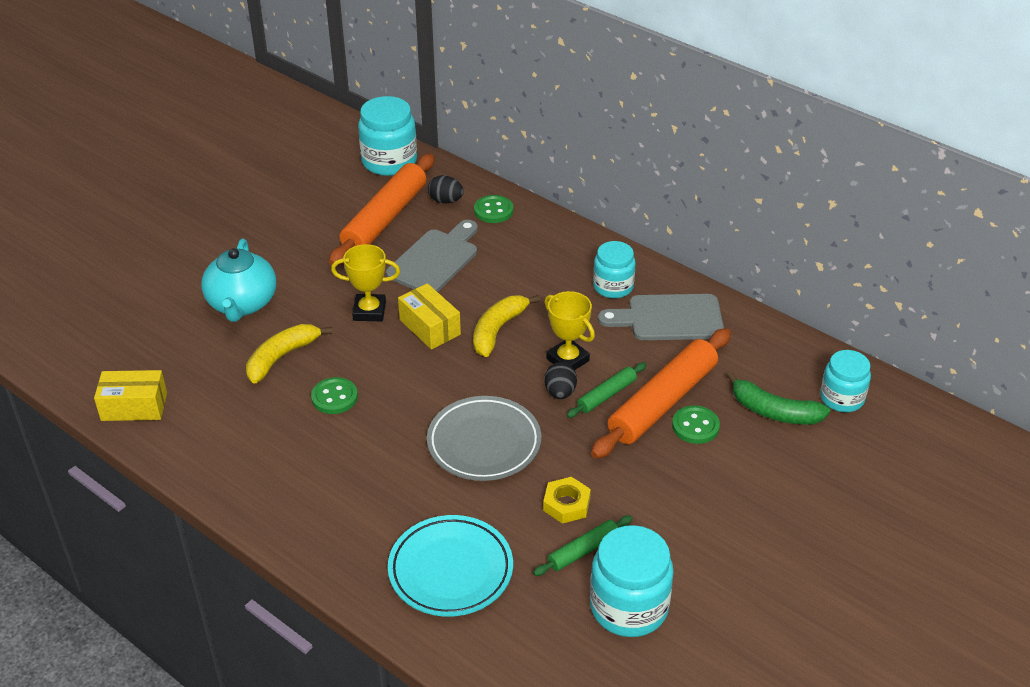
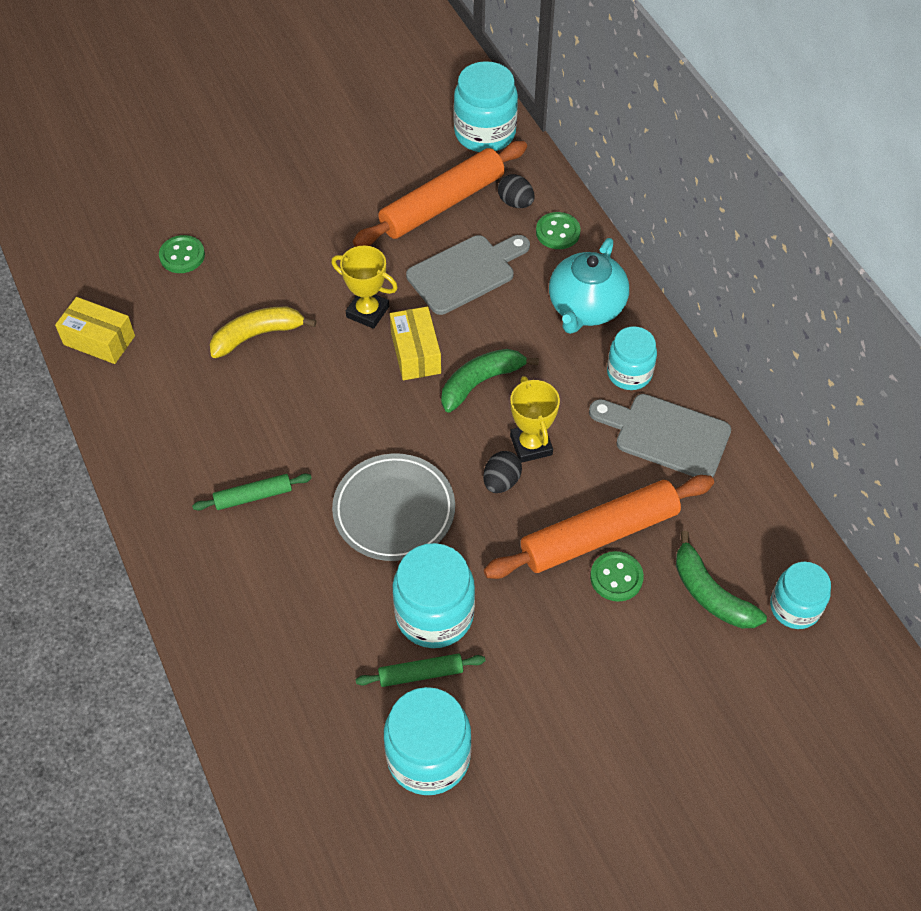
camera: 25 degrees right, 15 degrees up
(242, 304) = (253, 258): turquoise teapot -> turquoise teapot (585, 308)
(334, 397) = (282, 401): green button -> green button (182, 256)
(450, 570) = (285, 640): turquoise plate -> none
(498, 330) = (480, 382): yellow banana -> green banana
(566, 504) = (434, 614): yellow nut -> turquoise jar
(607, 395) = (546, 503): green rolling pin -> green rolling pin (253, 496)

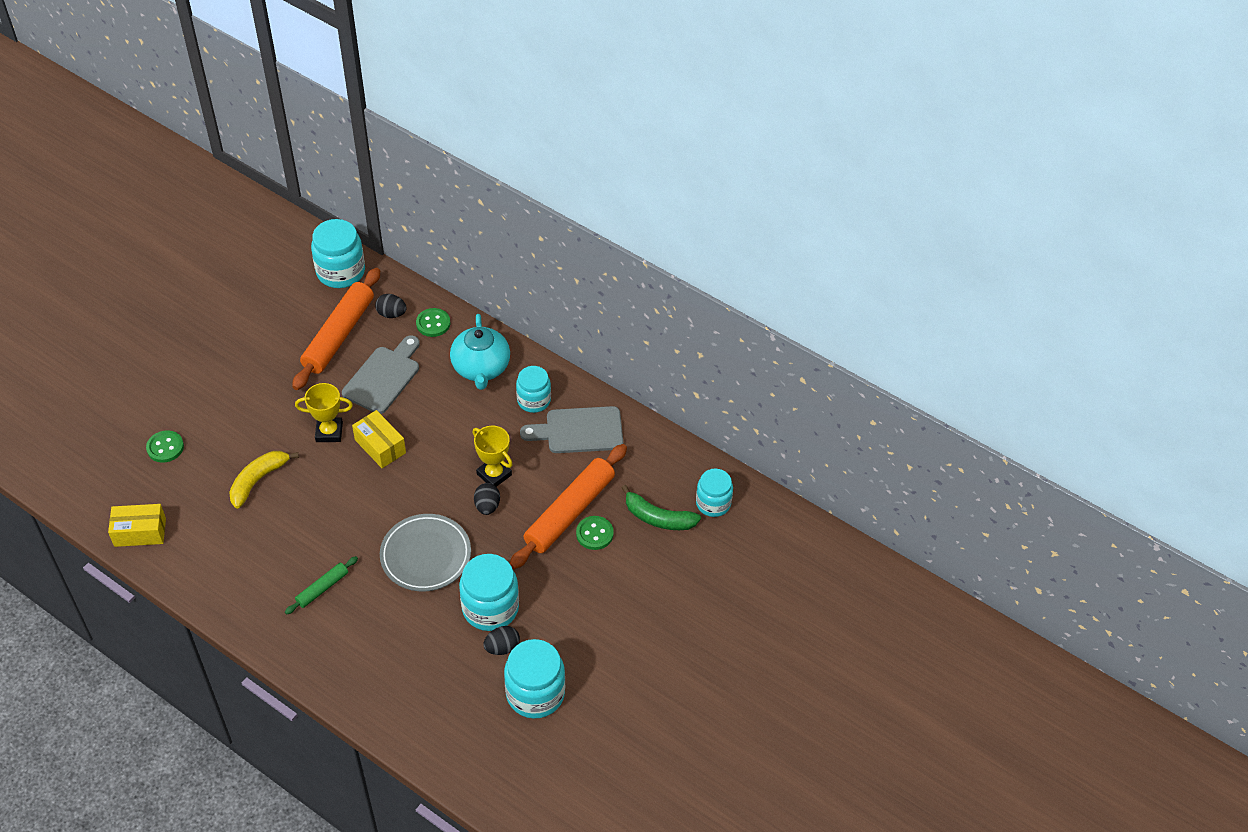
camera: 30 degrees left, 5 degrees down
(421, 673) = (502, 647): green rolling pin -> black egg
(480, 382) = (437, 447): green banana -> none

